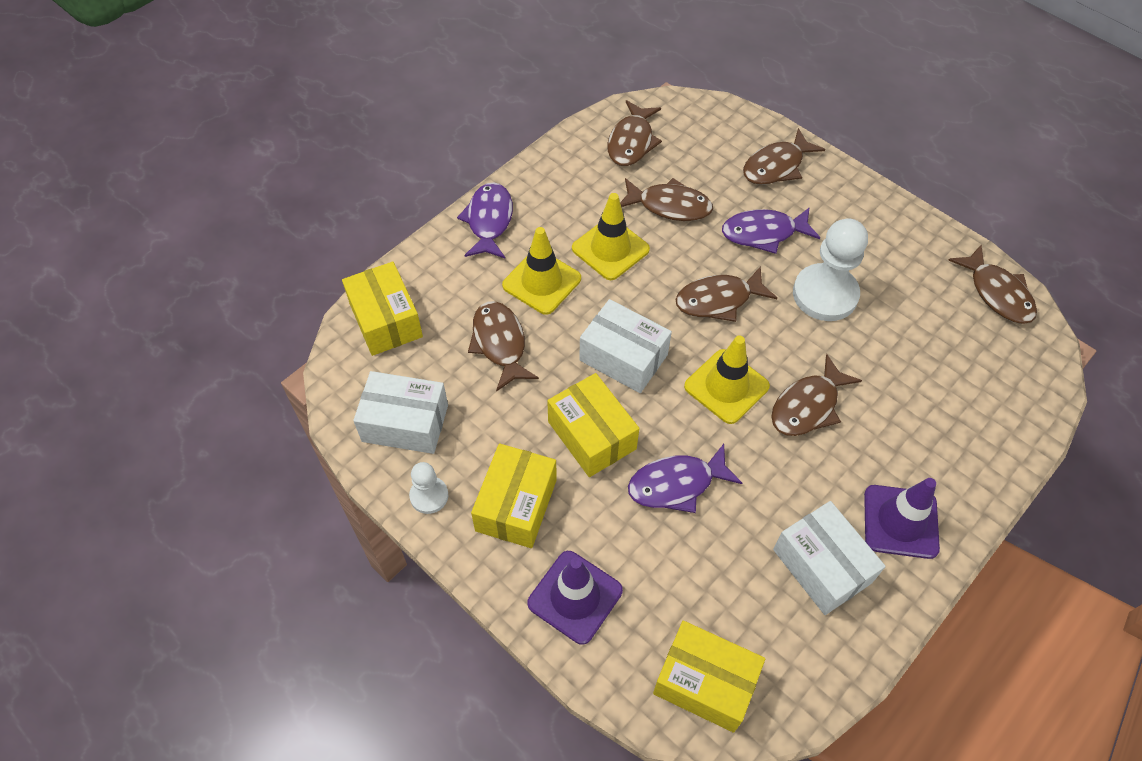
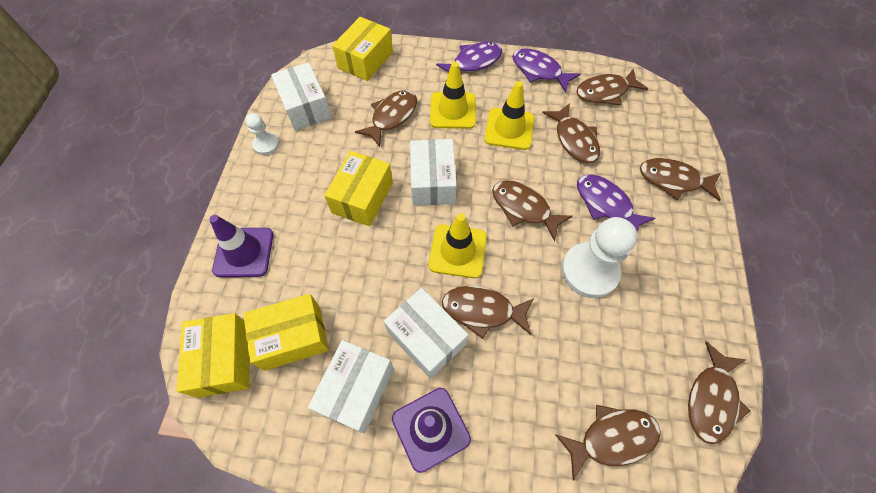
camera: 55 degrees right, 5 degrees up
(516, 505) = (287, 187): yellow box -> yellow box (292, 337)
(676, 484) = (360, 263): purple fish -> purple fish (539, 71)
(805, 471) = (426, 338): none -> white box
(990, 385) = (612, 438): none -> brown fish

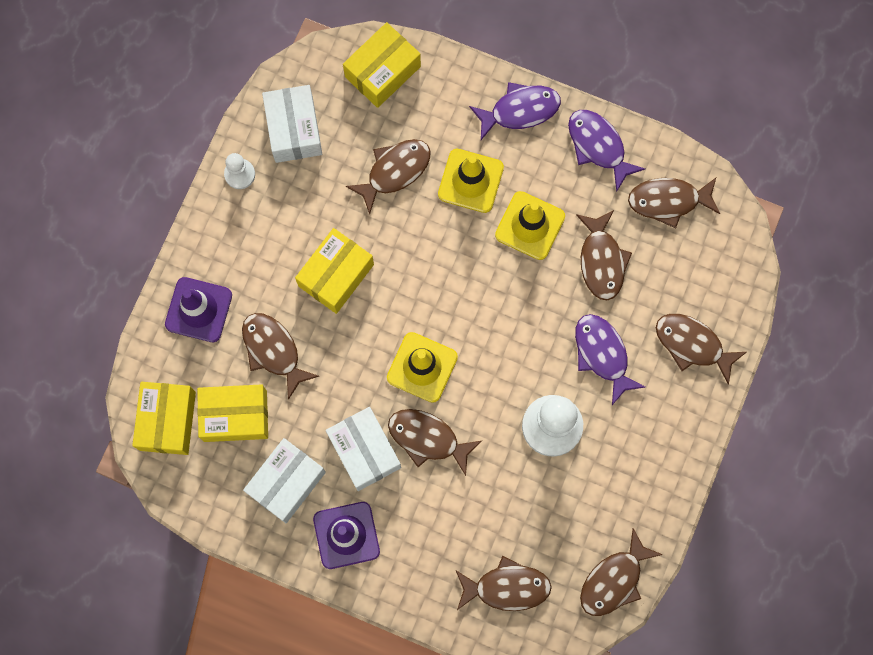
camera: 15 degrees right, 15 degrees up
(432, 181) = (419, 275): white box -> none
(524, 208) = (509, 335): brown fish -> brown fish (273, 350)

